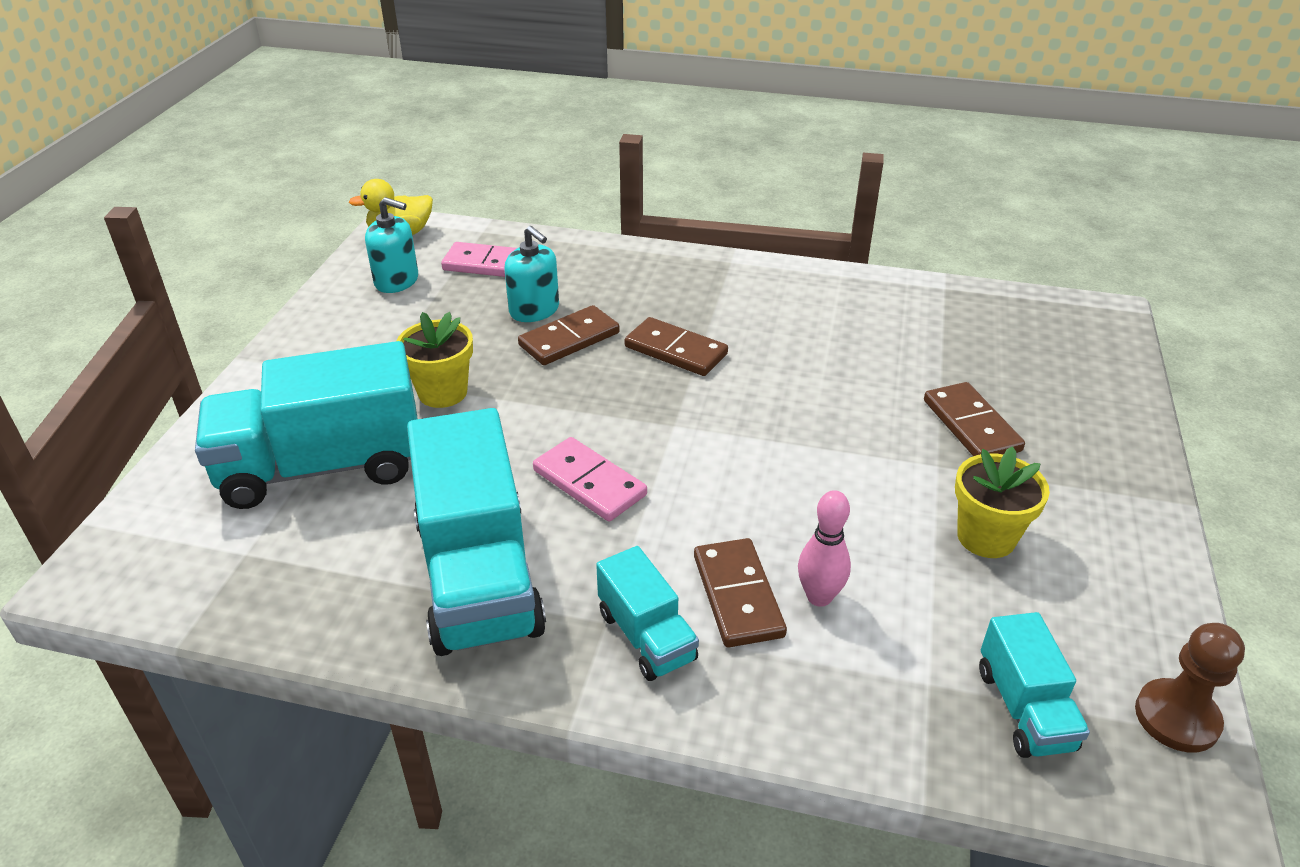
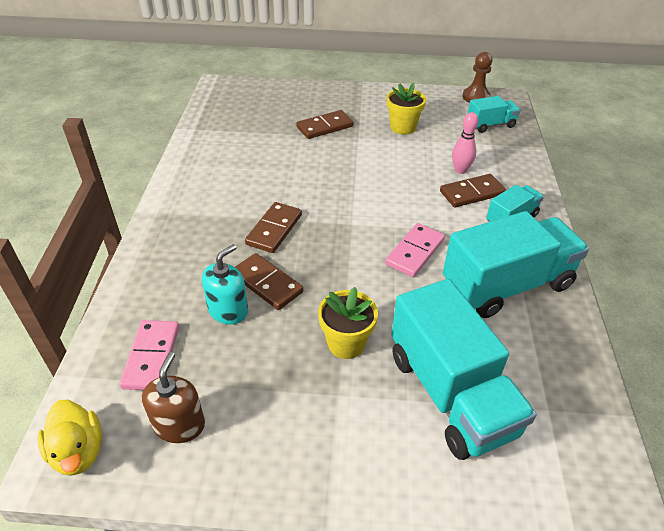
camera: 100 degrees left, 5 degrees up
(397, 281) = (179, 425): turquoise soap dispenser -> brown soap dispenser

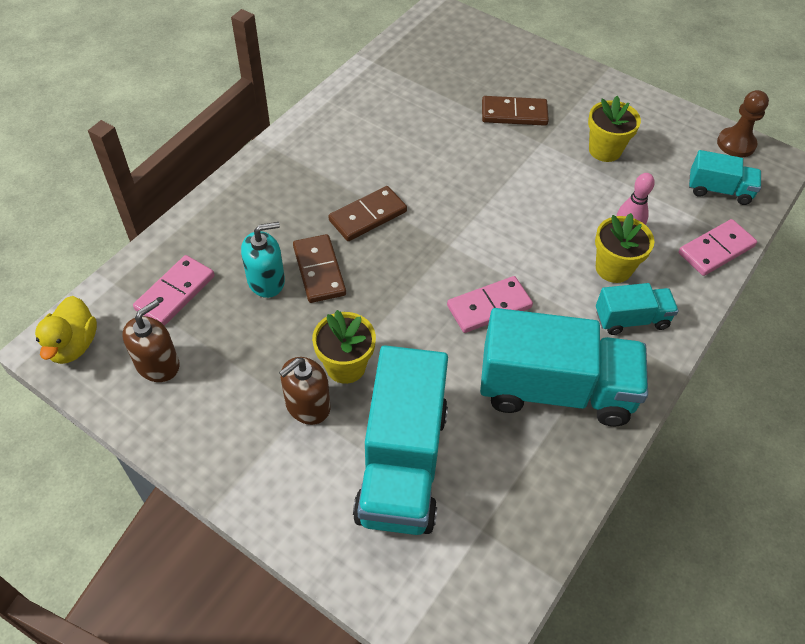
camera: 30 degrees right, 10 degrees up
(340, 389) = (307, 405): none -> brown soap dispenser
(472, 193) = (613, 268): brown domino -> yellow flower pot
(520, 158) = (716, 250): none -> pink domino

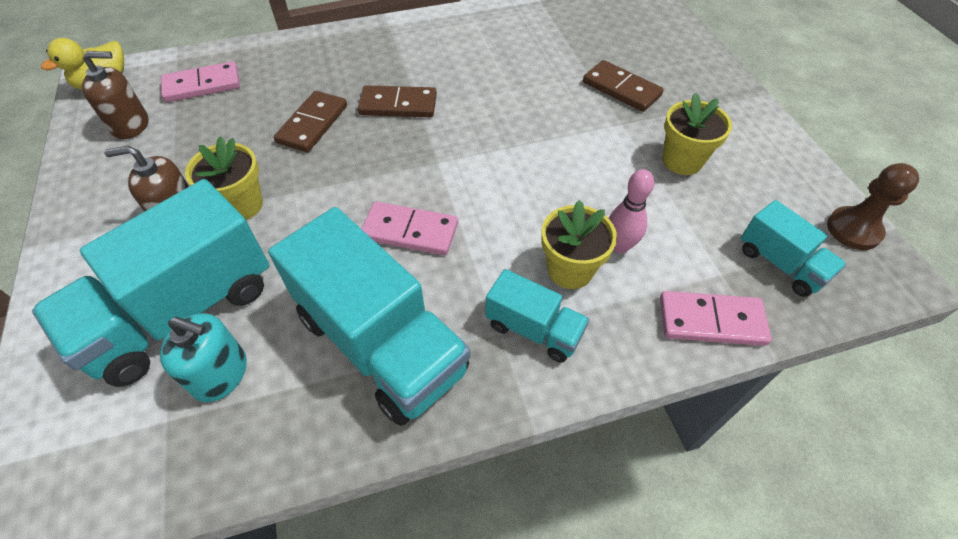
camera: 40 degrees right, 0 degrees up
(266, 281) = (268, 110): turquoise soap dispenser -> turquoise soap dispenser (220, 374)

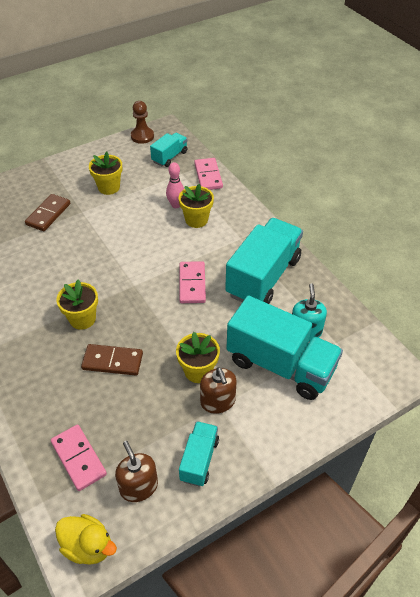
camera: 105 degrees left, 5 degrees down
(398, 105) = (82, 319): brown domino -> yellow flower pot
(534, 329) = (234, 227): turquoise truck -> turquoise truck (199, 459)

